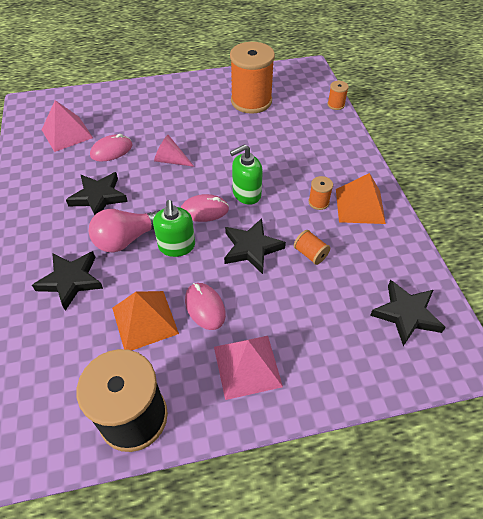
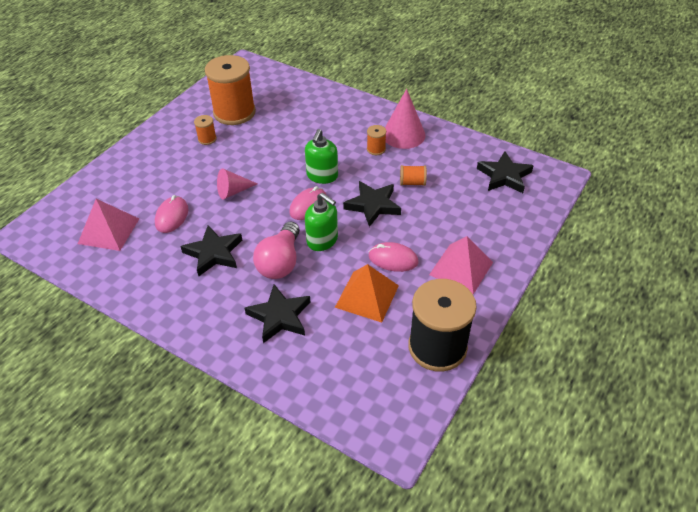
camera: 45 degrees left, 5 degrees down
(336, 104) = (301, 79): orange spool -> orange spool (207, 139)
(360, 206) = (403, 134): orange pyramid -> pink cone

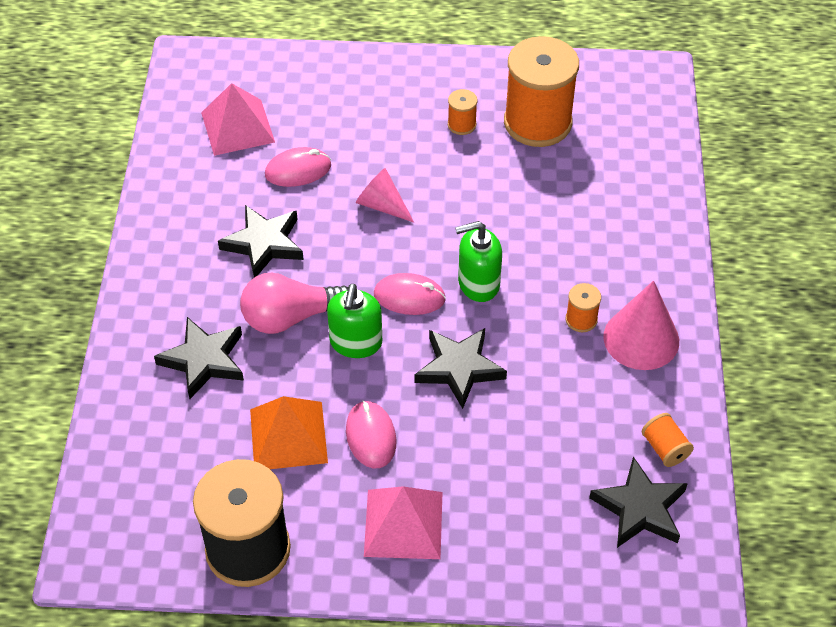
camera: 60 degrees right, 5 degrees up
(412, 182) = (539, 395): orange spool -> orange spool (665, 448)

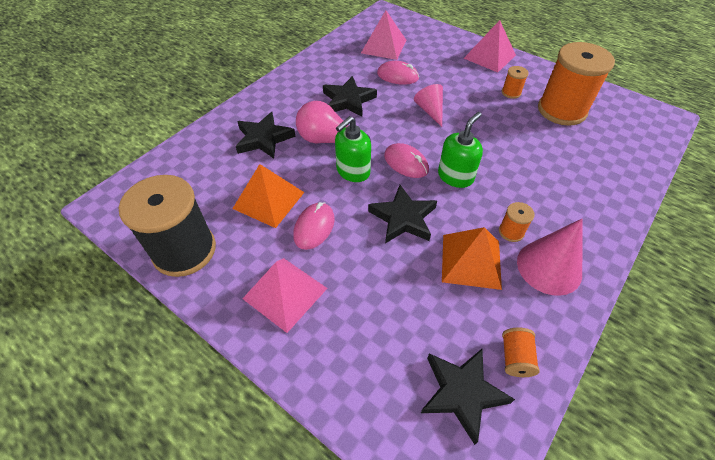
camera: 35 degrees right, 0 degrees up
(396, 75) = (489, 56): none -> pink pyramid
(478, 283) = (455, 176): green soap dispenser -> green soap dispenser turned 105 degrees clockwise
(563, 376) = (471, 261): none -> orange pyramid

